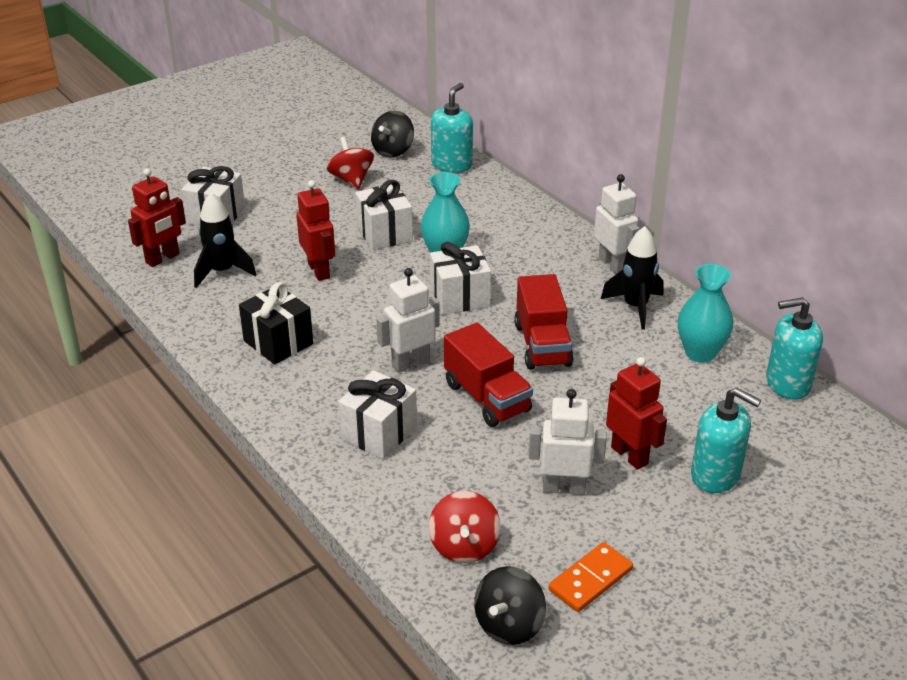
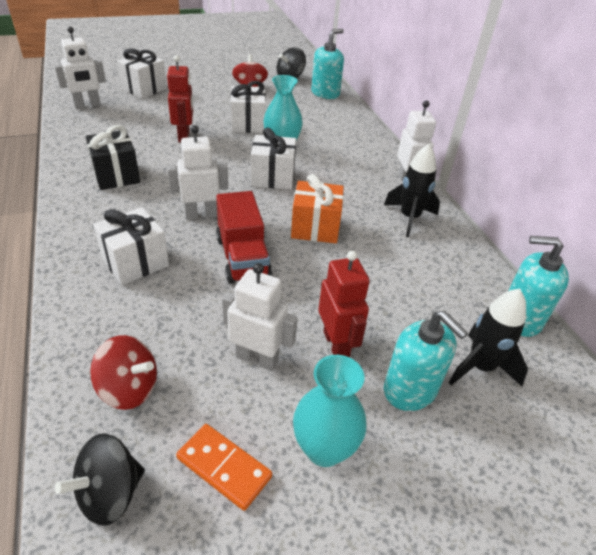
camera: 15 degrees right, 5 degrees up
(163, 258) = (87, 105): red robot -> white robot
(222, 272) = (118, 122): black rocket -> black rocket (480, 367)
(464, 546) = (129, 389): red spinning top -> red spinning top turned 90 degrees counterclockwise
(542, 345) = (315, 228): red truck -> orange gift
(590, 580) = (224, 468): orange domino -> orange domino turned 60 degrees clockwise
(700, 353) = (448, 269): turquoise vase -> turquoise vase (324, 449)

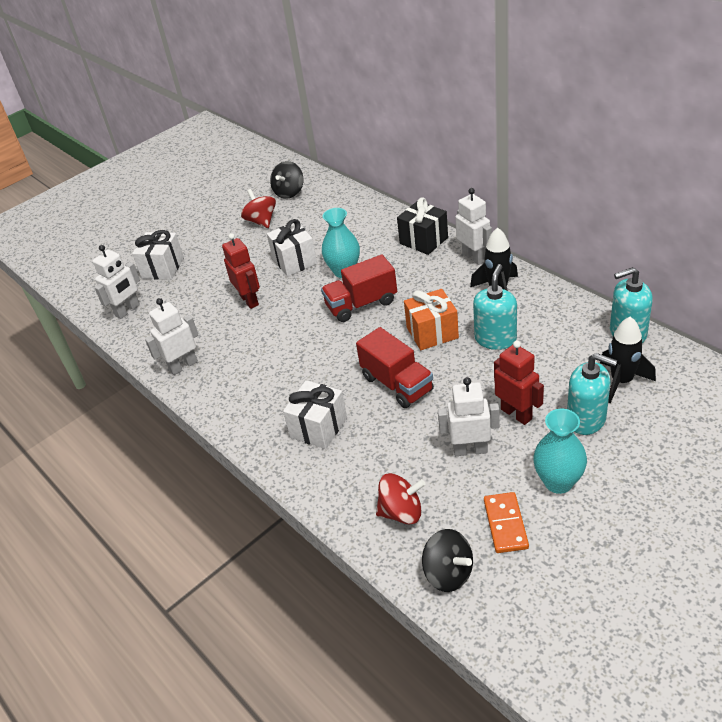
camera: 15 degrees left, 0 degrees up
(110, 493) = (448, 573): black spinning top -> black spinning top turned 75 degrees counterclockwise
(116, 175) = (228, 365): black gift -> black gift (423, 241)
(201, 214) = (333, 365): white robot -> white robot (183, 366)
(224, 468) = (505, 524): orange domino -> orange domino turned 75 degrees clockwise
(272, 177) = (361, 304): white gift -> red truck
(325, 93) = (336, 196): turquoise soap dispenser -> turquoise soap dispenser (495, 339)

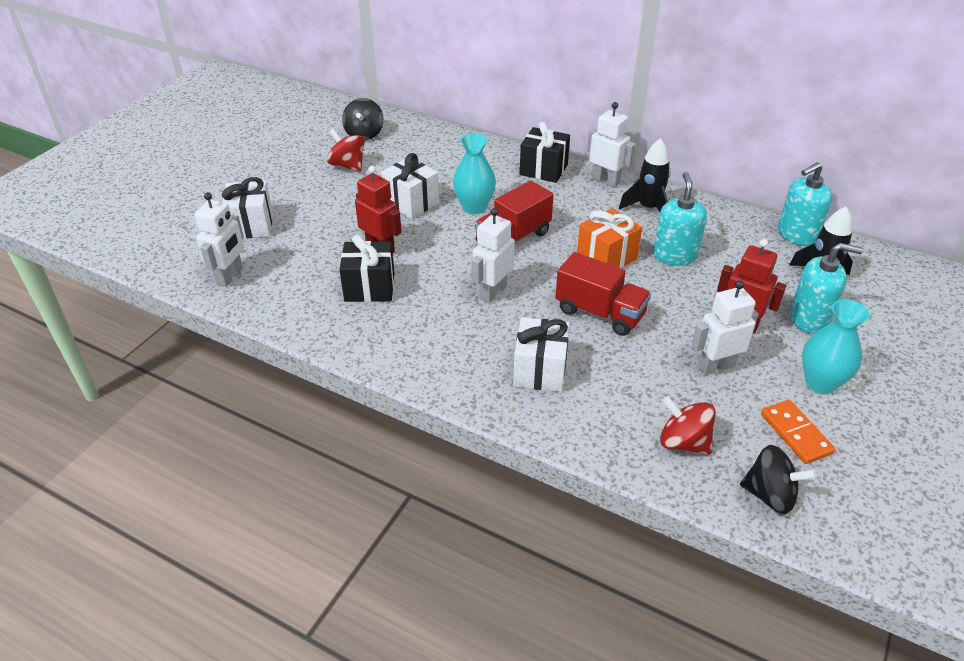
camera: 25 degrees left, 0 degrees up
(183, 366) = (337, 328): white robot -> white robot (492, 292)
(224, 334) = (369, 287): none -> black gift
(401, 512) = (683, 442): red spinning top -> red spinning top turned 120 degrees counterclockwise

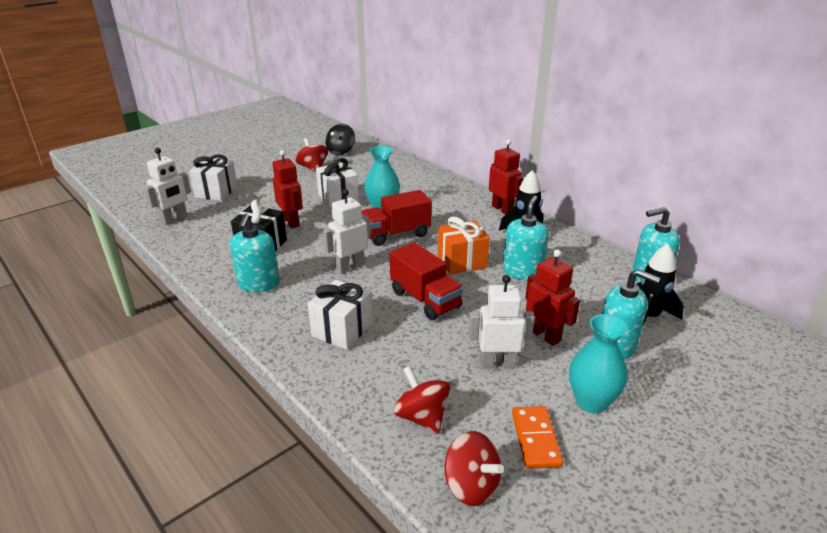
camera: 20 degrees right, 10 degrees down
(406, 338) = (258, 284): none -> turquoise soap dispenser
(543, 170) = (457, 194): black gift -> none
(605, 181) = (502, 209): white robot -> red robot
(770, 495) = (471, 486): black spinning top -> red spinning top

